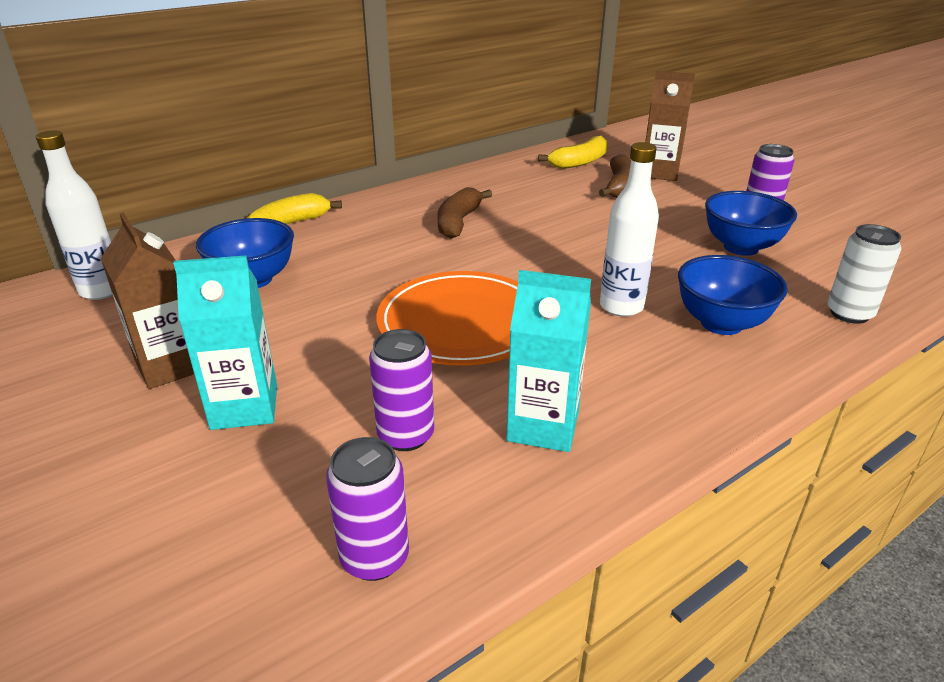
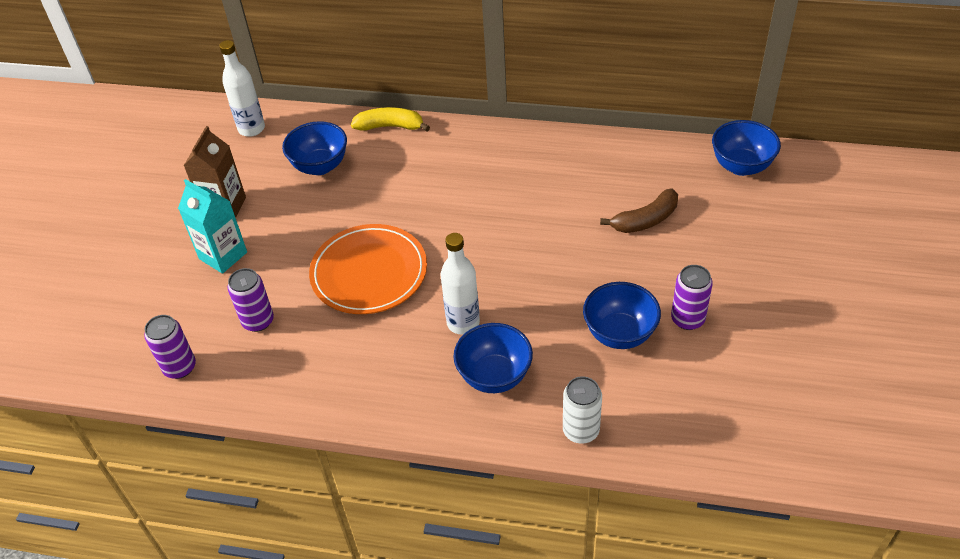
camera: 50 degrees right, 15 degrees up
(458, 222) = (483, 186): brown banana -> none
(543, 426) = (313, 362): turquoise carton -> none
(579, 162) = (662, 173): yellow banana -> none
(620, 141) = (741, 166): none -> blue bowl
(659, 173) = (703, 224): brown carton -> none

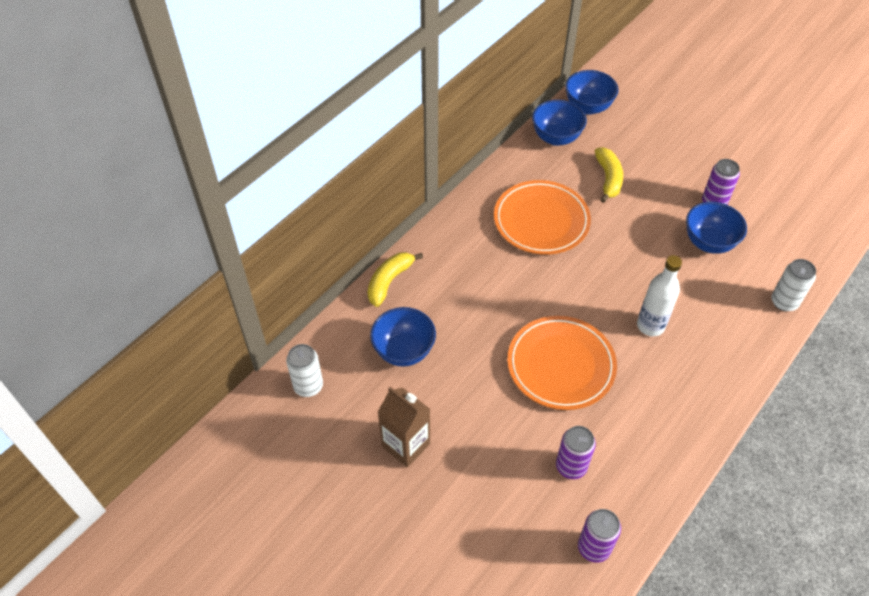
camera: 65 degrees left, 5 degrees up
(223, 255) = (472, 467): turquoise carton -> none
(251, 129) = (308, 386): white bottle -> white can
(494, 376) = (713, 329): blue bowl -> blue bowl (556, 138)
(542, 192) = (541, 220): none -> orange plate
(645, 220) = (608, 179): brown banana -> yellow banana

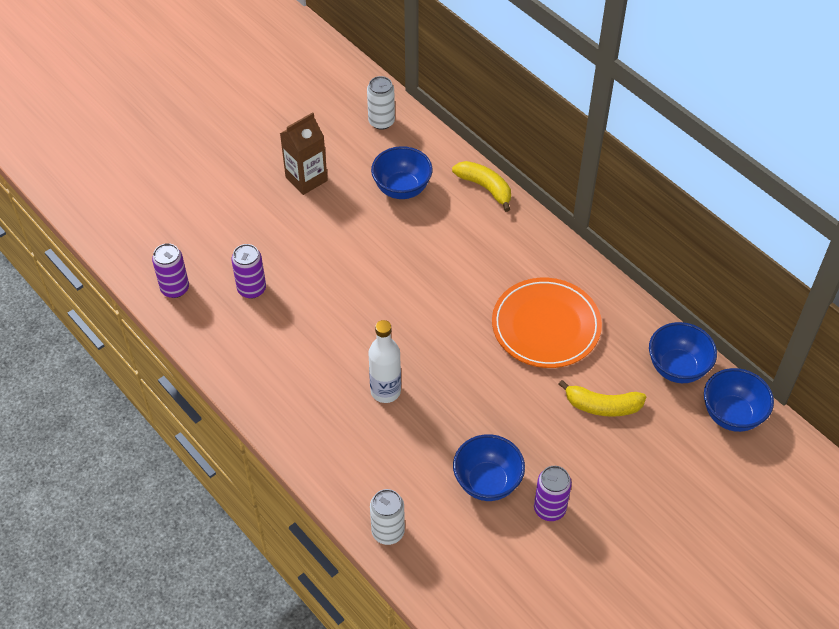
camera: 100 degrees right, 0 degrees up
(561, 365) = (357, 304): orange plate -> none

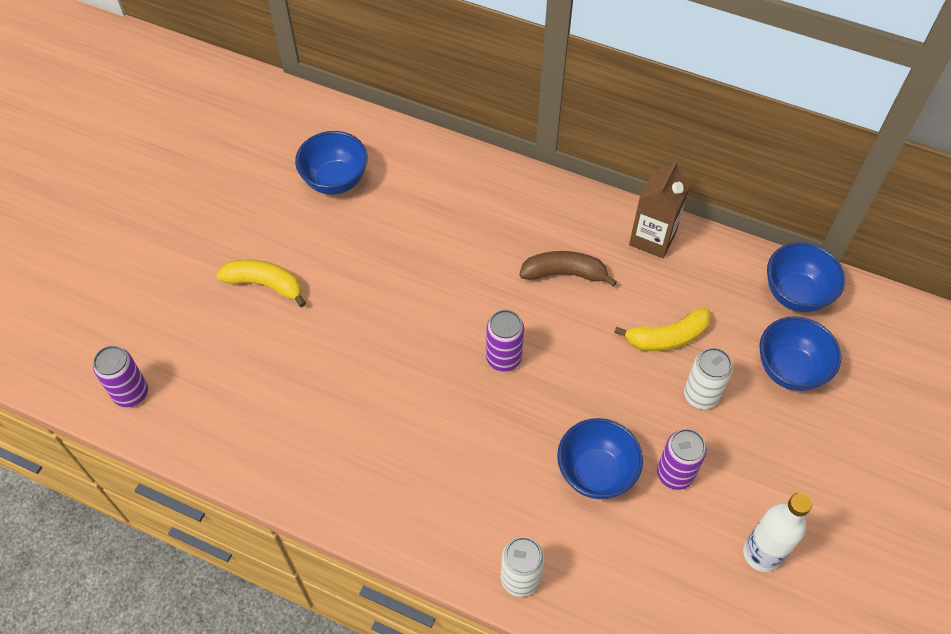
camera: 25 degrees left, 5 degrees up
(251, 289) = (223, 358): purple can -> purple can (503, 358)
(306, 179) = (223, 208): brown carton -> brown carton (652, 238)
(381, 122) = (275, 114): white can -> white can (701, 395)
(385, 391) = (434, 416): white bottle -> white bottle (762, 553)
(485, 188) = (424, 147): yellow banana -> yellow banana (265, 284)
(546, 326) = (564, 273): orange plate -> brown banana
(677, 368) = (718, 266): blue bowl -> blue bowl (790, 369)

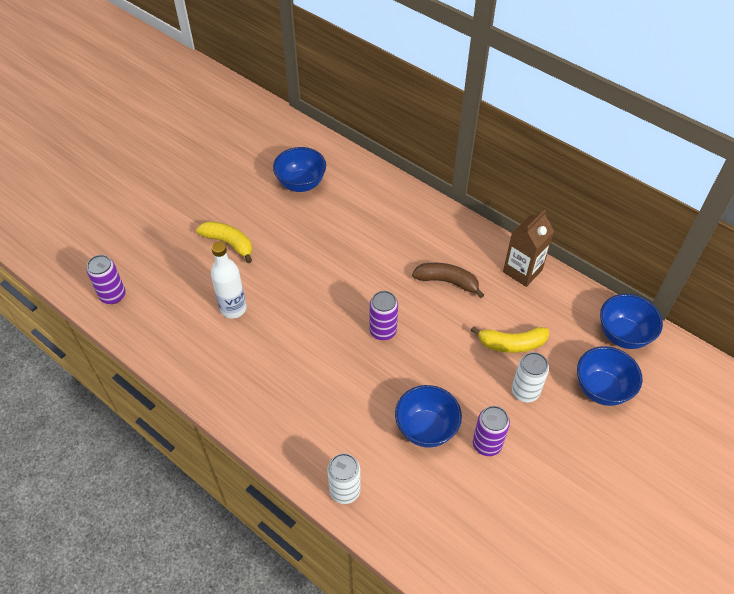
camera: 15 degrees right, 5 degrees down
(762, 553) = (537, 520): white bottle -> white bottle (233, 308)

